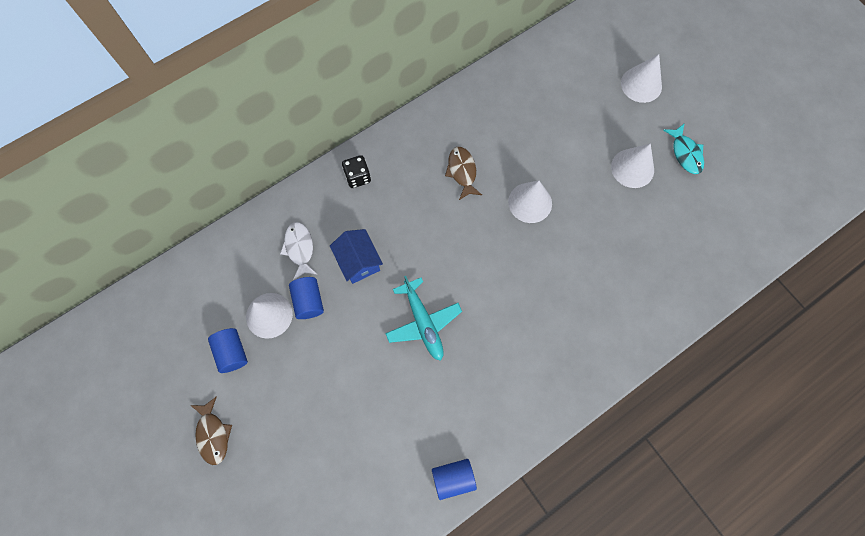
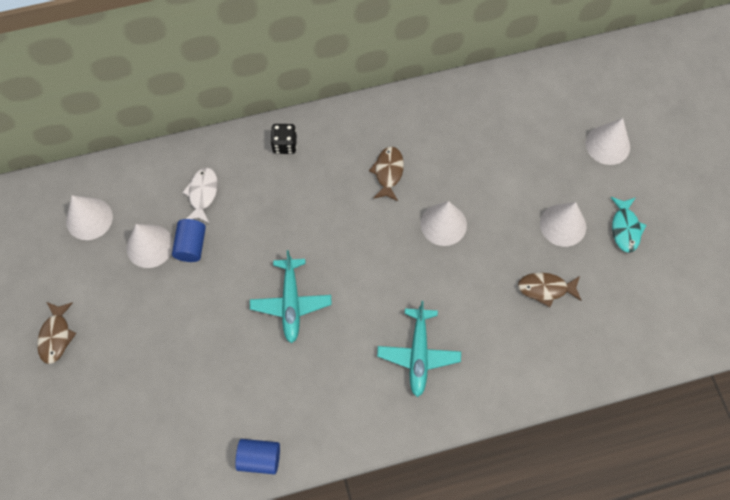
camera: 20 degrees right, 5 degrees down
(200, 309) = (89, 218): none -> white cone
(232, 352) = (102, 268): blue cylinder -> none
(358, 261) = (253, 225): blue house -> none
(556, 328) = (418, 354): none -> turquoise plane
(641, 230) = (545, 289): none -> brown fish

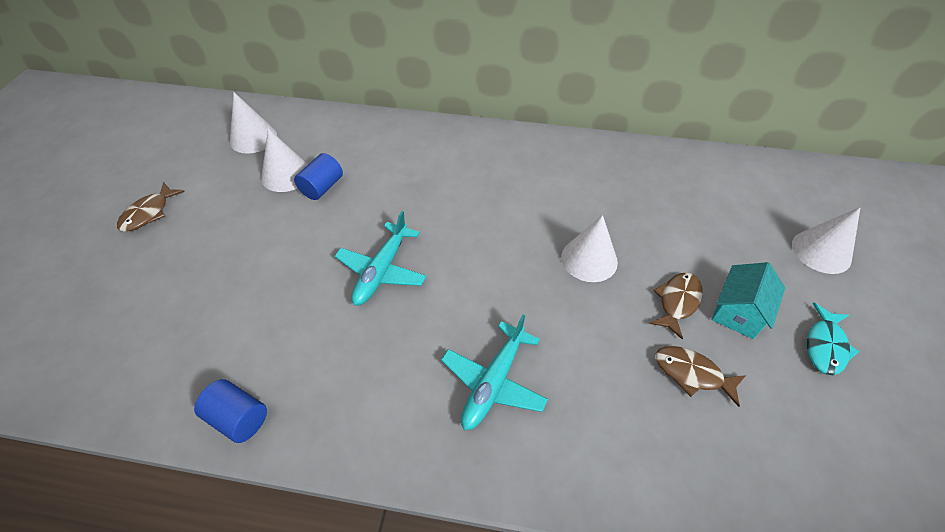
camera: 25 degrees right, 15 degrees down
(202, 194) = (361, 153): white fish -> none
(284, 145) = (460, 141): black dice -> none
(388, 172) = (550, 194): brown fish -> brown fish (677, 302)
(563, 225) = (738, 312): white cone -> turquoise house

